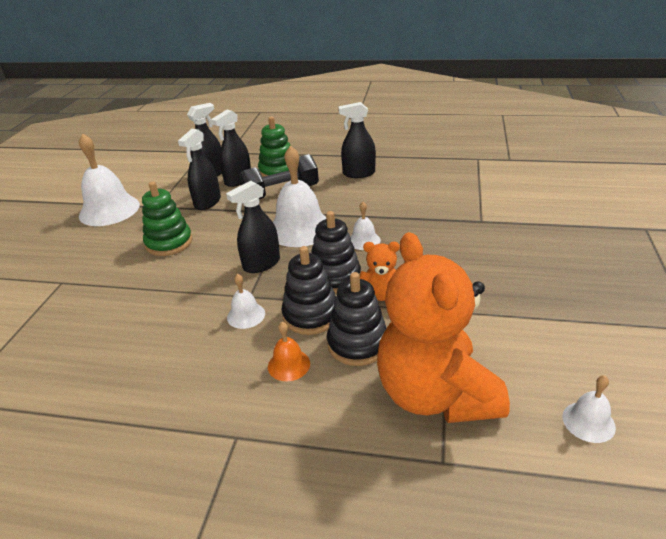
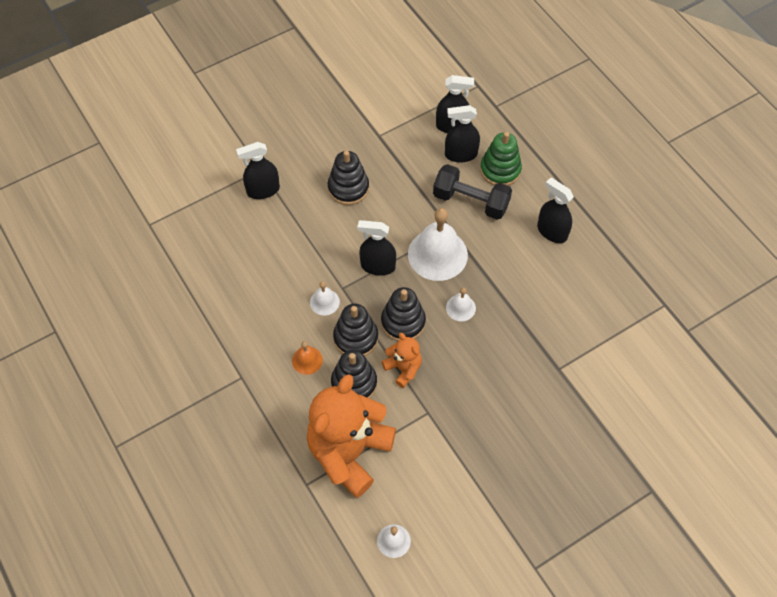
camera: 45 degrees right, 25 degrees up
(109, 210) = (347, 110): white bell -> none
(169, 243) = (348, 188): green stacking toy -> black stacking toy
(207, 202) = (413, 163): black spray bottle -> black spray bottle (263, 190)

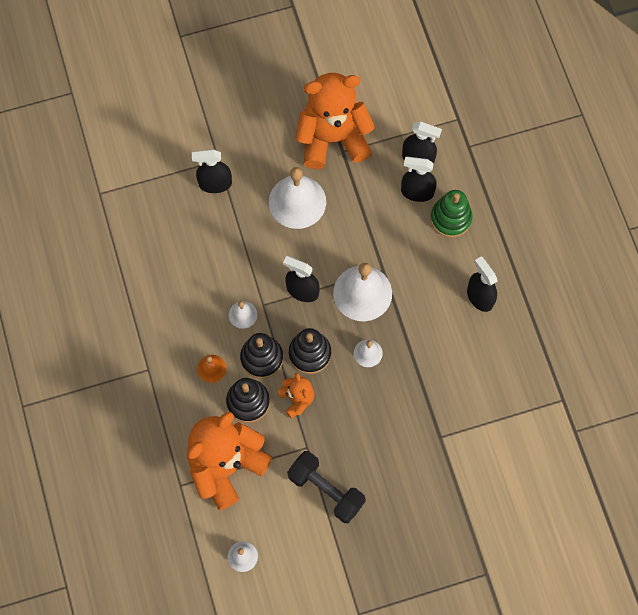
camera: 15 degrees right, 10 degrees up
(348, 188) = (297, 201): black stacking toy -> white bell
(366, 127) = (333, 139): none -> orange teddy bear
(471, 201) = (411, 245): black dumbbell -> black dumbbell (326, 490)

